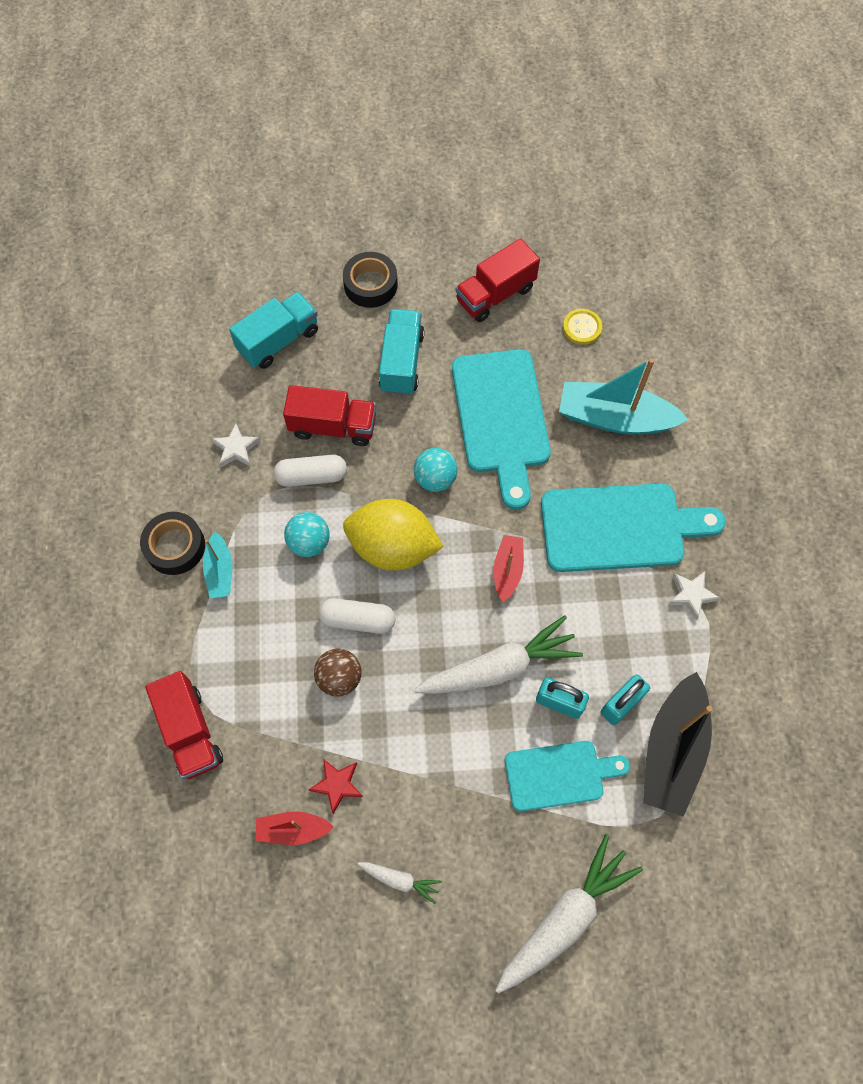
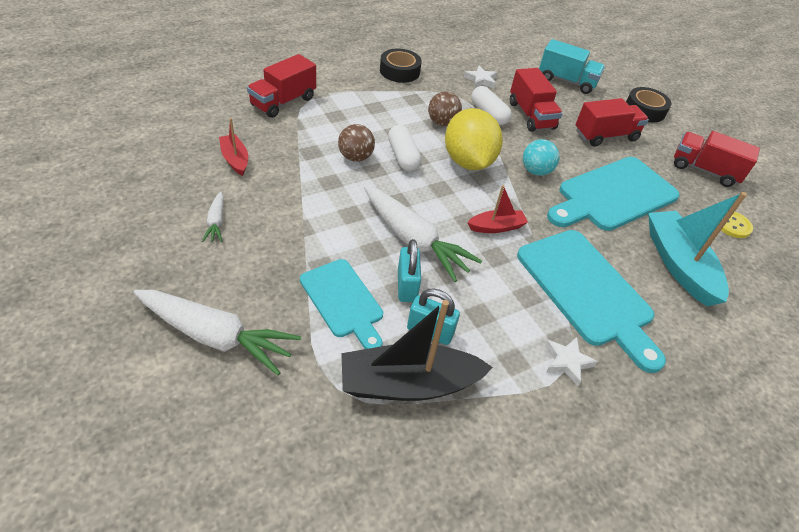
camera: 60 degrees right, 20 degrees down
(220, 571) = (396, 91): turquoise boat -> none
(309, 542) = (442, 123): turquoise ball -> brown ball
(337, 785) = (276, 173): red star -> none
(401, 362) = (605, 136): turquoise truck -> red truck

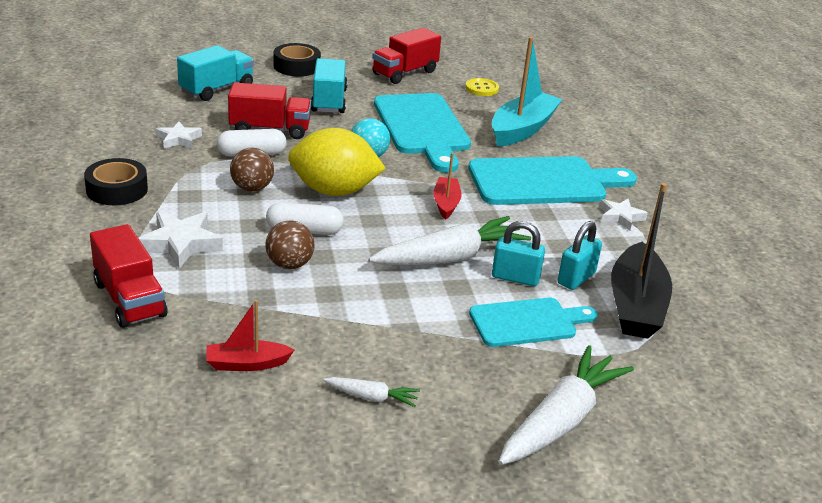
camera: 70 degrees left, 15 degrees down
(353, 107) = (181, 244): none -> white star
(605, 136) = (329, 101): red truck -> turquoise truck
(678, 265) = (522, 129): turquoise boat -> turquoise boat turned 120 degrees clockwise

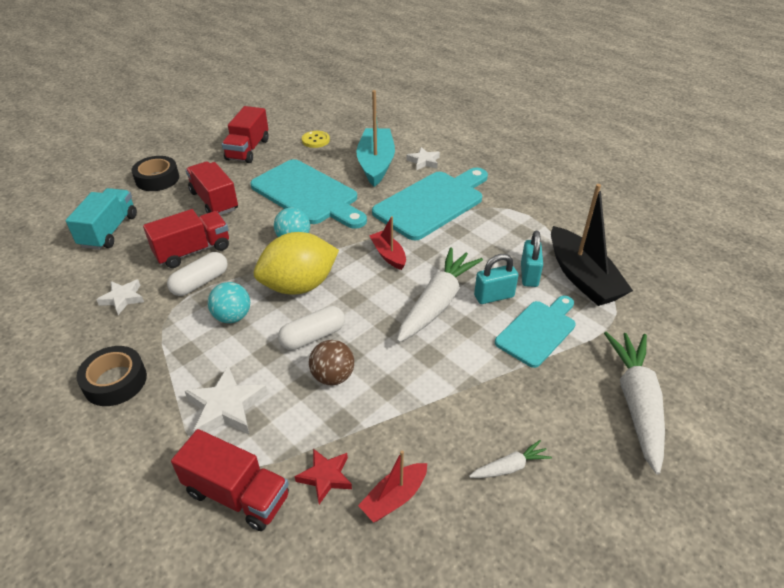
camera: 30 degrees left, 10 degrees up
(207, 323) = (325, 477): none -> red star
(252, 188) = (232, 317): brown ball -> turquoise ball
(329, 101) = (214, 201): turquoise truck -> red truck
(620, 217) = (505, 209): white star -> white star (424, 161)

